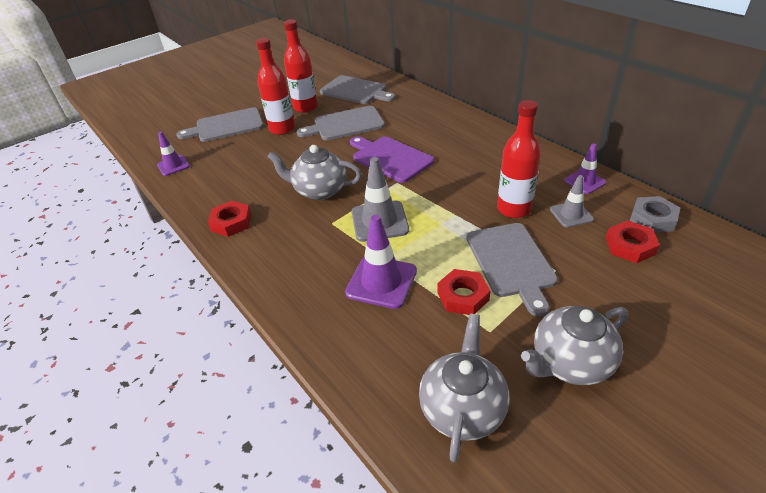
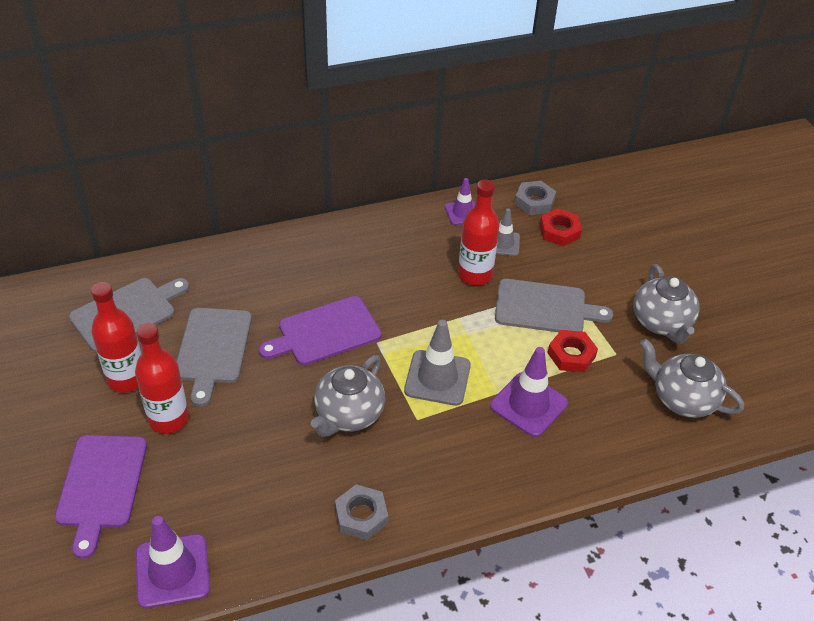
camera: 75 degrees left, 5 degrees up
(173, 166) = (172, 571): purple traffic cone -> purple traffic cone, size x1.63
(226, 126) = (101, 486): grey cutting board -> purple cutting board
(231, 222) = (361, 516): red nut -> grey nut

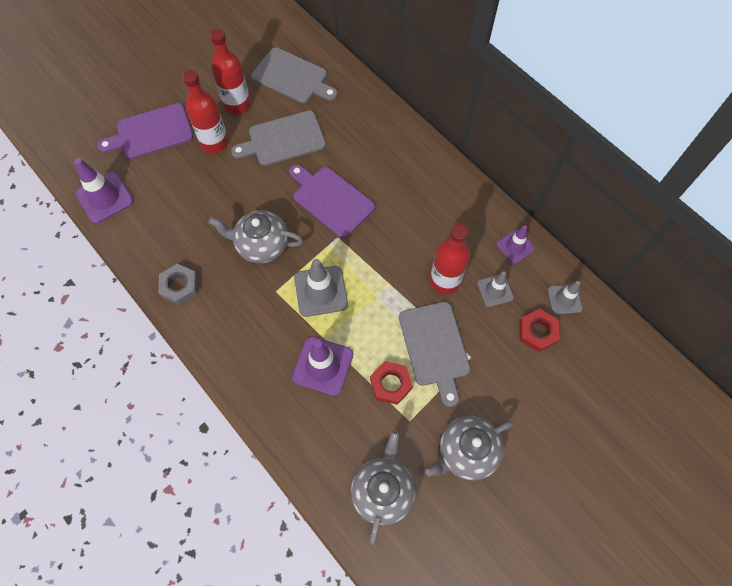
camera: 70 degrees right, 20 degrees up
(534, 202) = (564, 299): grey nut -> grey traffic cone

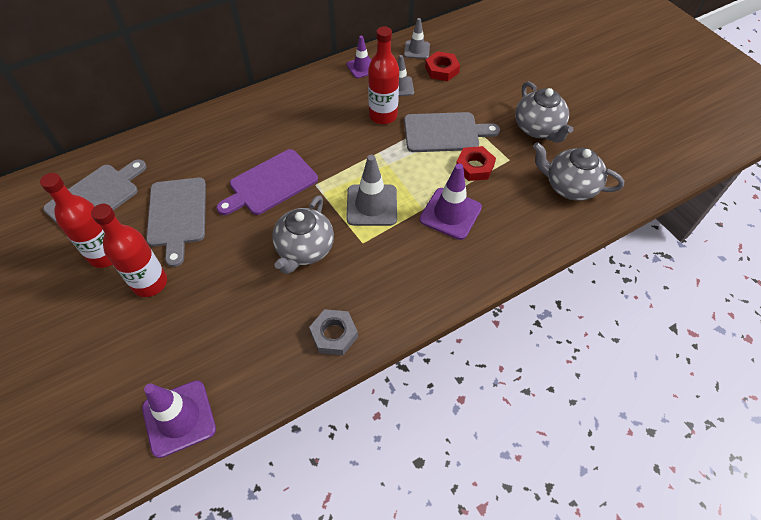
camera: 80 degrees left, 10 degrees down
(151, 132) = (100, 354): purple cutting board -> none

